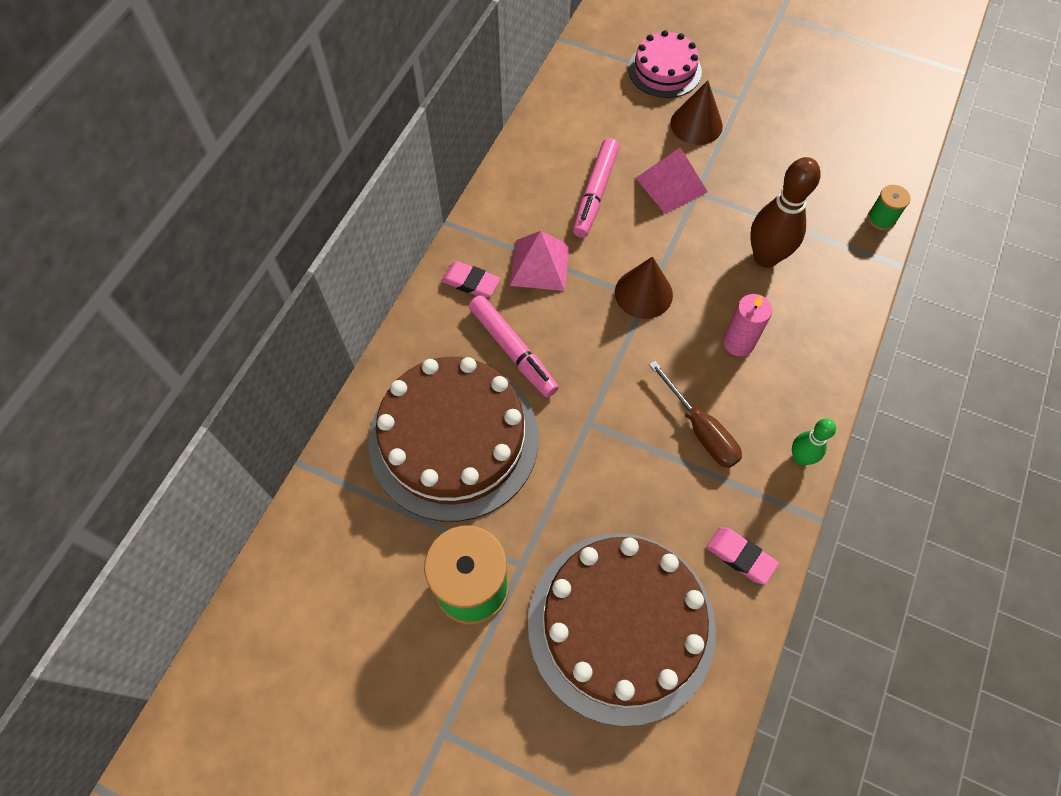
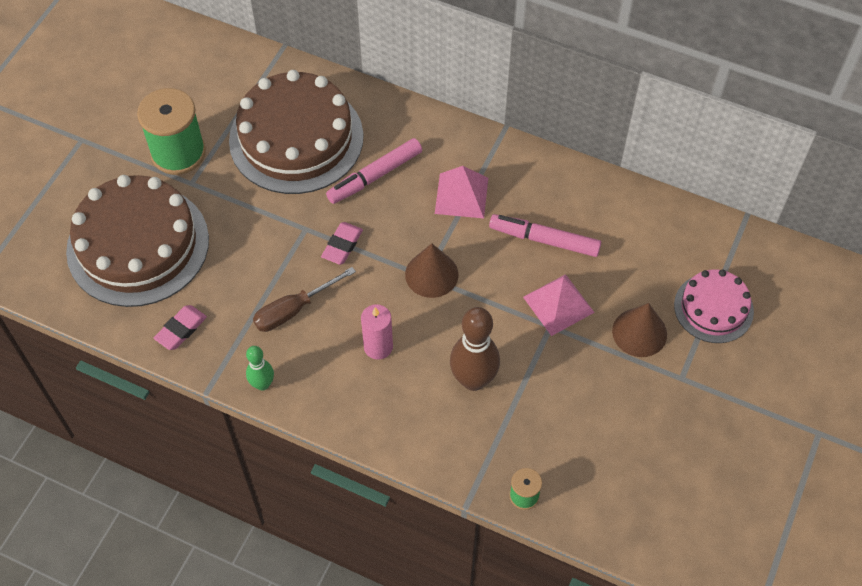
camera: 90 degrees right, 5 degrees down
(470, 282) = (442, 145): pink eraser -> pink eraser (342, 245)

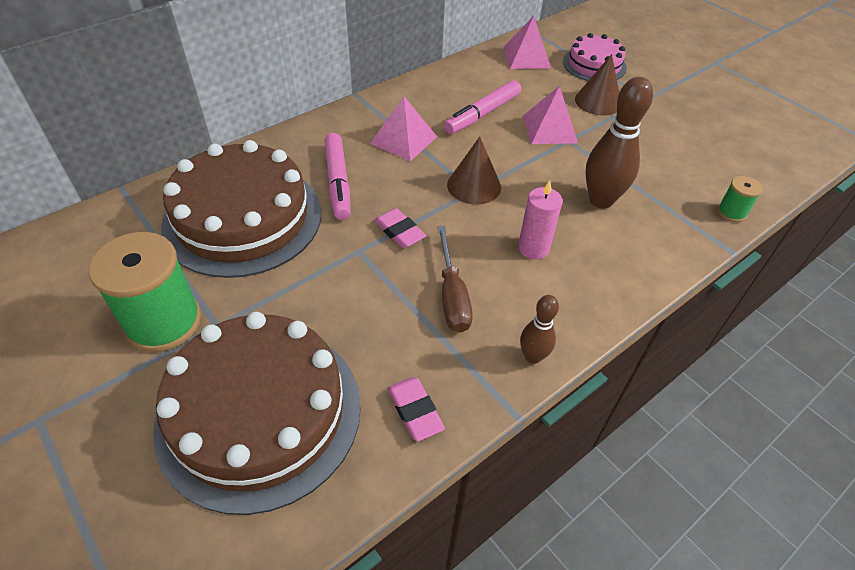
camera: 65 degrees left, 10 degrees down
(262, 384) = (532, 356): green bowling pin -> brown bowling pin
(680, 240) = (526, 57): none -> pink pyramid

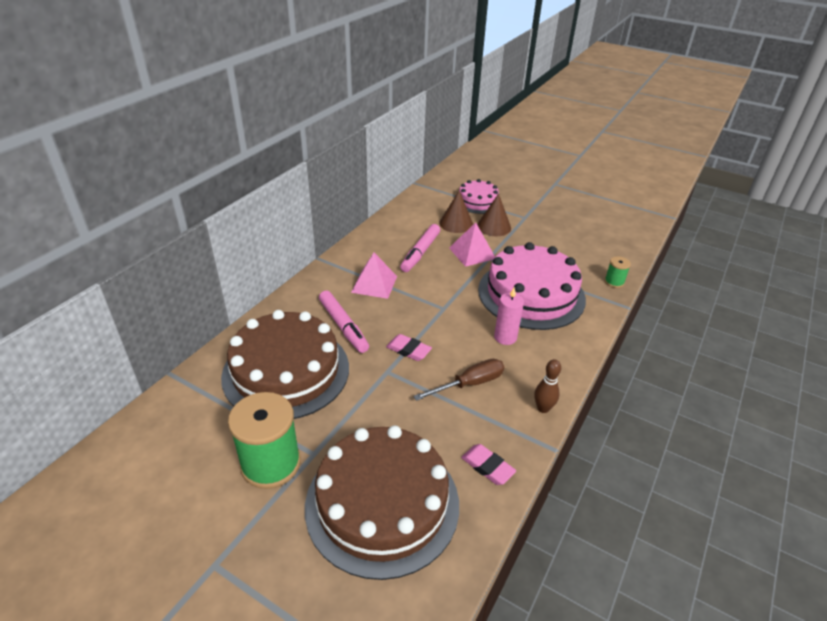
camera: 20 degrees left, 10 degrees down
(452, 296) = (469, 384): brown screwdriver -> brown screwdriver turned 90 degrees counterclockwise
(474, 186) = (442, 305): brown cone -> brown cone (456, 223)
(526, 57) = (428, 205): pink pyramid -> none
(601, 200) = (531, 294): brown bowling pin -> pink cake

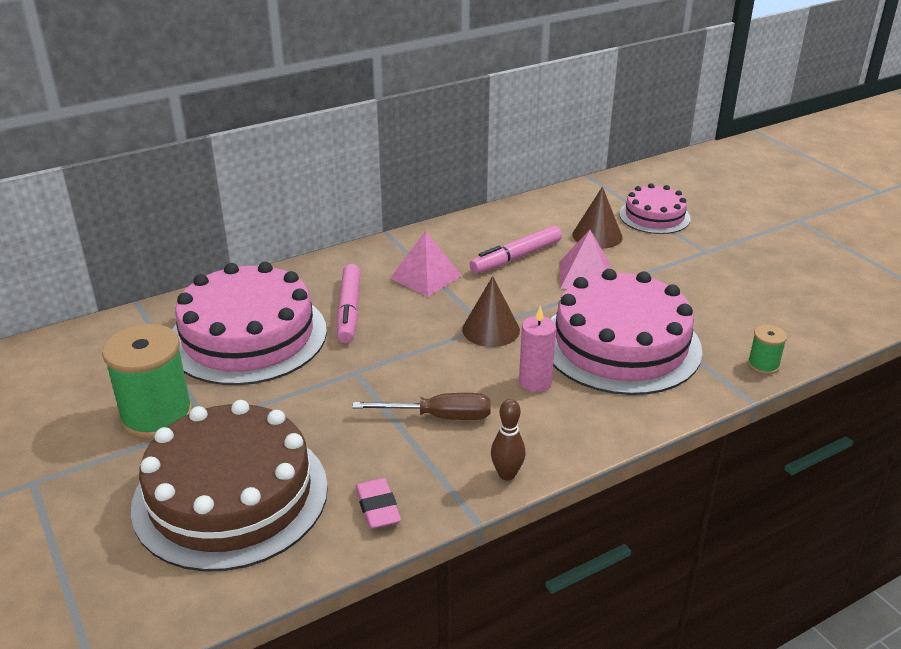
camera: 30 degrees right, 5 degrees down
(286, 371) = (248, 336): brown cake -> pink cake
(408, 350) = (400, 358): pink eraser -> none
(494, 227) = (647, 252): brown cone -> brown cone (491, 329)

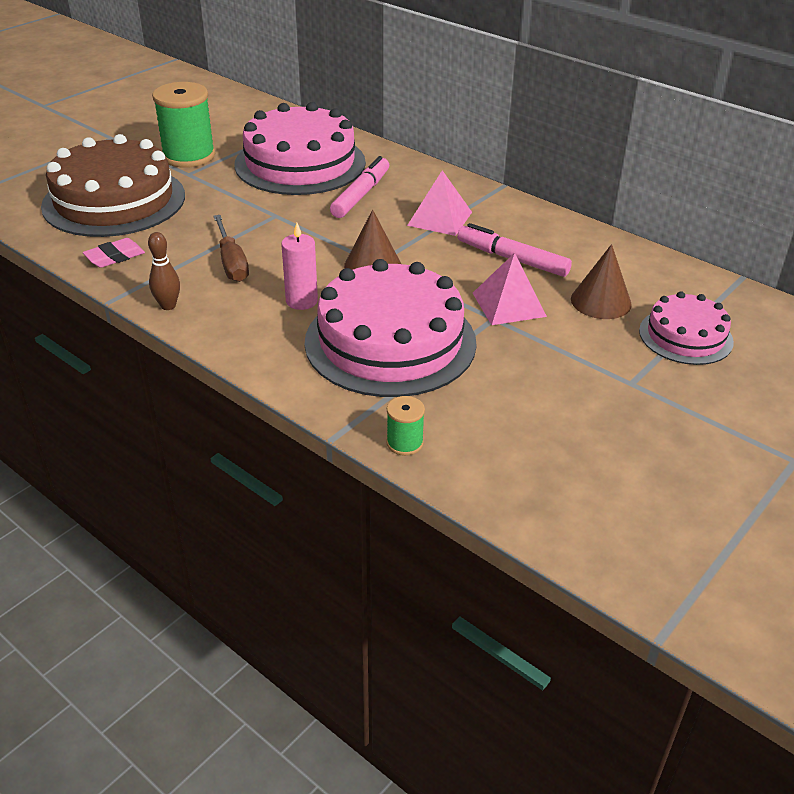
camera: 70 degrees right, 5 degrees up
(349, 310) = (361, 195): pink marker -> pink marker turned 135 degrees clockwise

